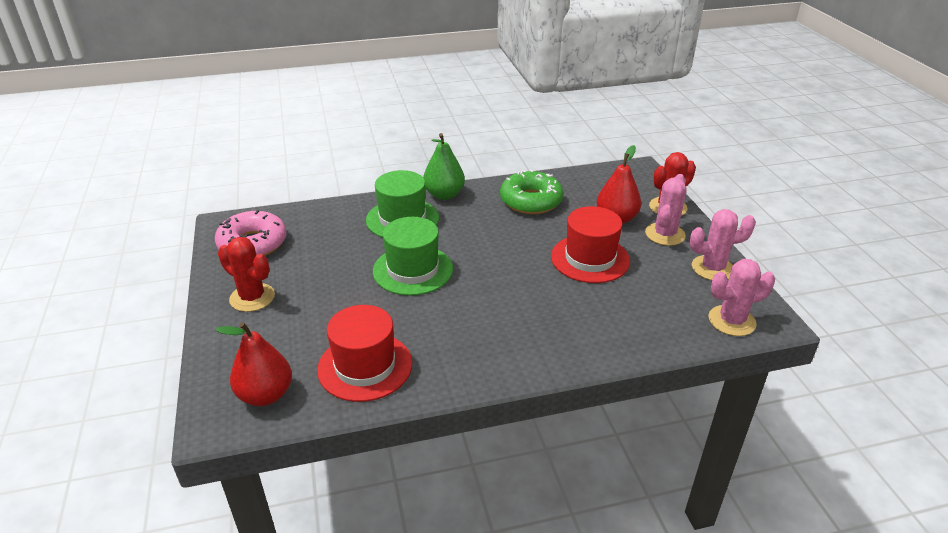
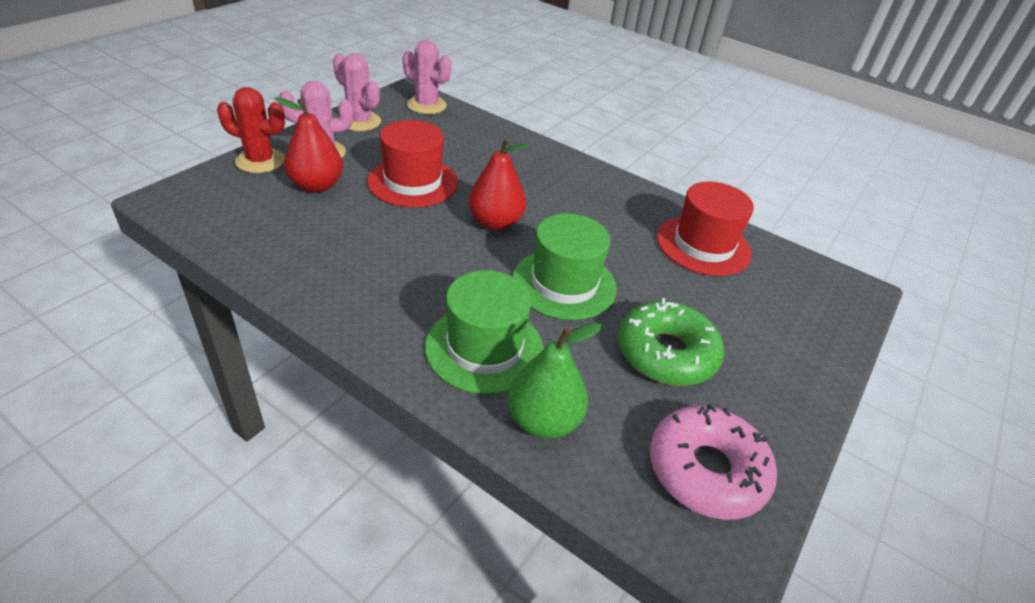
camera: 135 degrees left, 5 degrees up
(252, 297) = (760, 381): red cactus -> none
(265, 395) = (803, 281): red pear -> red pear (495, 223)
(444, 195) = (384, 340): green pear -> green pear (543, 421)
(531, 201) = (330, 256): green donut -> green donut (666, 353)

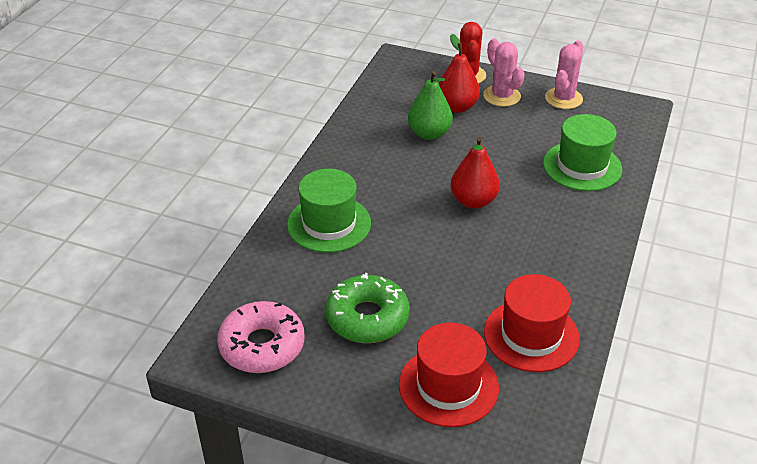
camera: 80 degrees right, 0 degrees up
(413, 182) = (497, 147): red hat -> red hat (448, 386)
(426, 105) = (627, 124): pink cactus -> none
(543, 421) = (276, 262): green pear -> green pear (429, 134)
(564, 283) = (419, 251): green hat -> green hat (582, 166)

